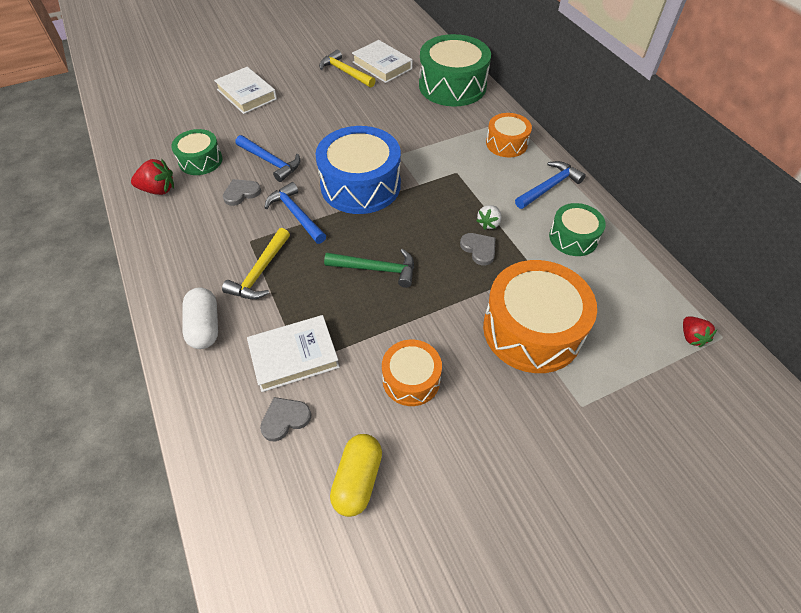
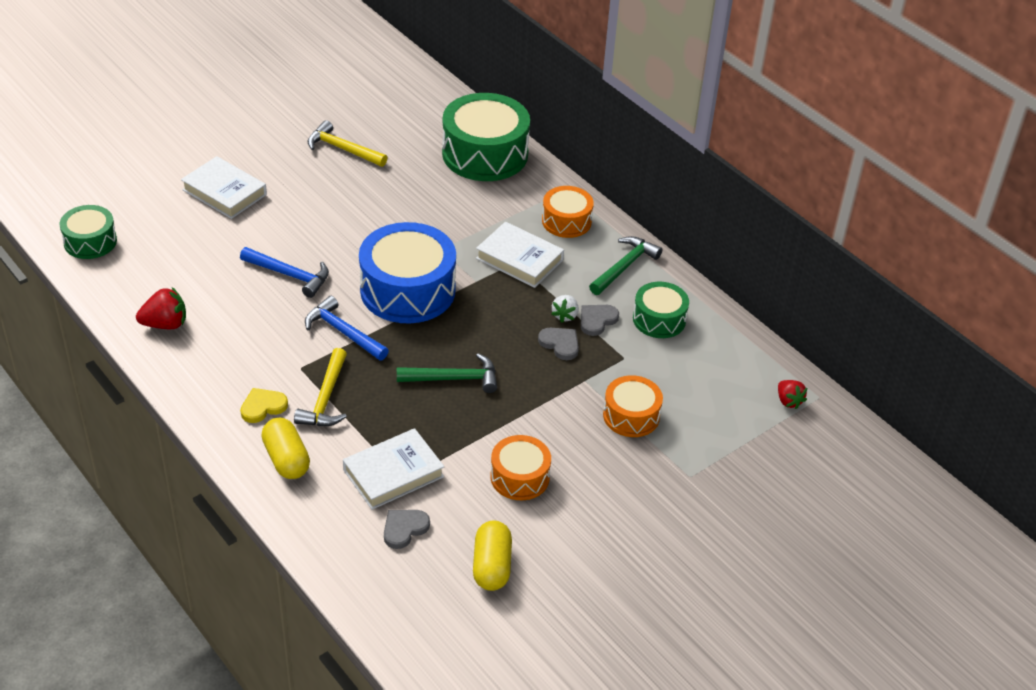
camera: 15 degrees left, 10 degrees down
(200, 160) = (202, 283): green drum -> green drum (90, 241)
(204, 326) = (286, 459): white capsule -> yellow capsule
(205, 272) = (263, 407): none -> yellow heart
(241, 193) = (268, 316): grey heart -> grey heart (597, 320)
(382, 65) = (388, 135): white book -> white book (519, 259)
(532, 330) = (631, 416): orange drum -> orange drum, size x0.55
(549, 187) = (624, 267): blue hammer -> green hammer

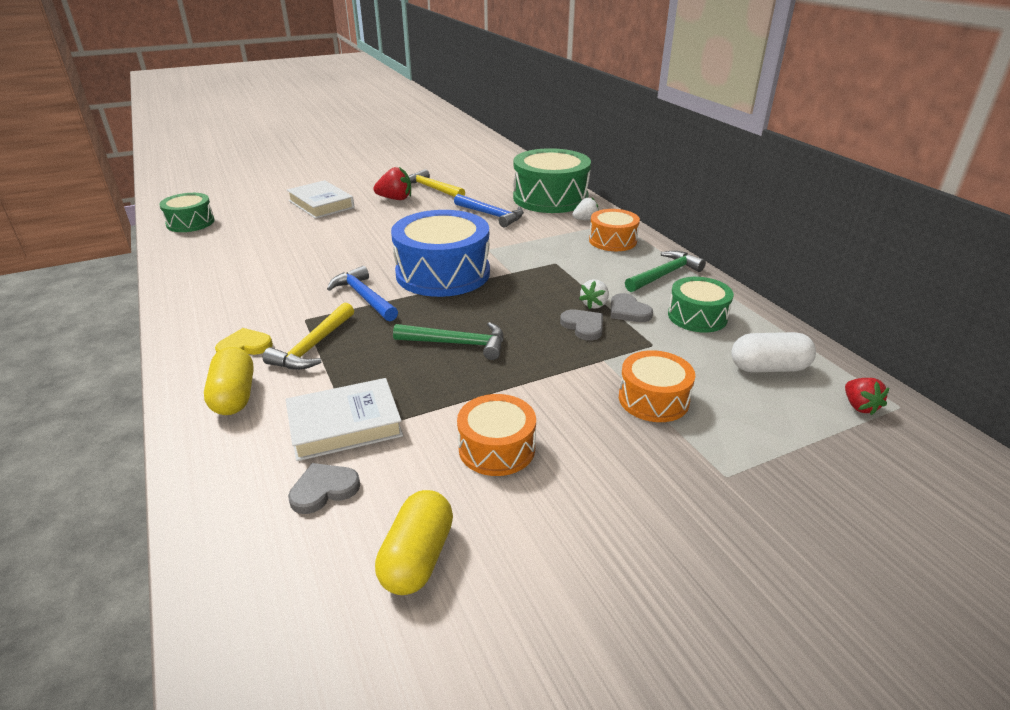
camera: 15 degrees right, 10 degrees down
(165, 324) = (204, 277): red strawberry -> red strawberry (395, 199)
(290, 275) = (340, 255): blue hammer -> blue hammer (491, 215)
(519, 259) = (560, 261): white book -> none
(532, 189) = (585, 220): none -> white strawberry
(597, 320) = (628, 311): grey heart -> grey heart turned 90 degrees counterclockwise
(721, 371) = (768, 368): none -> white capsule

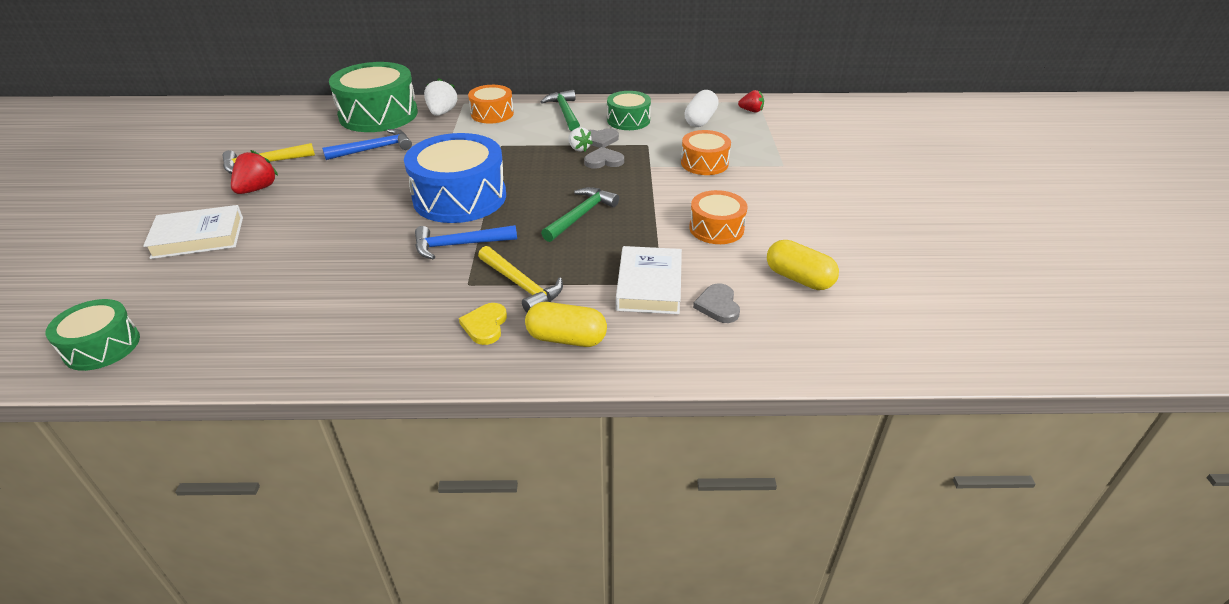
camera: 65 degrees left, 5 degrees up
(585, 220) = (442, 113): white strawberry -> white strawberry, size x1.50

